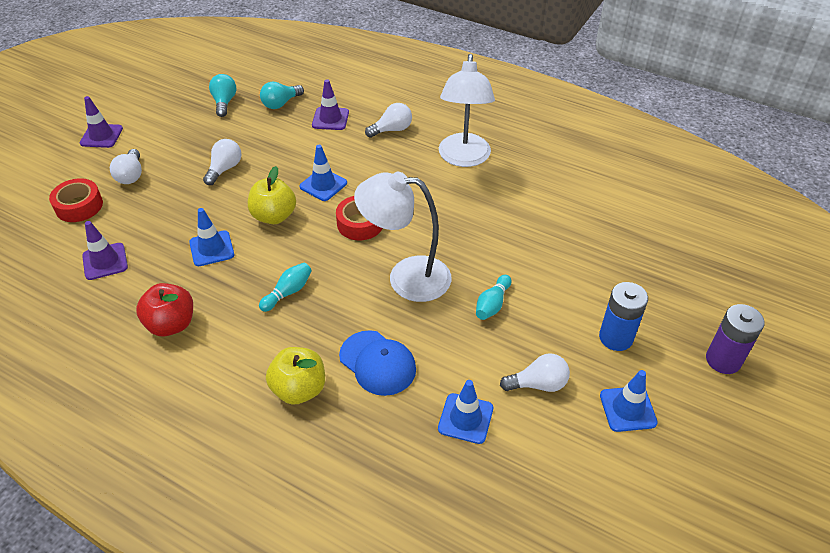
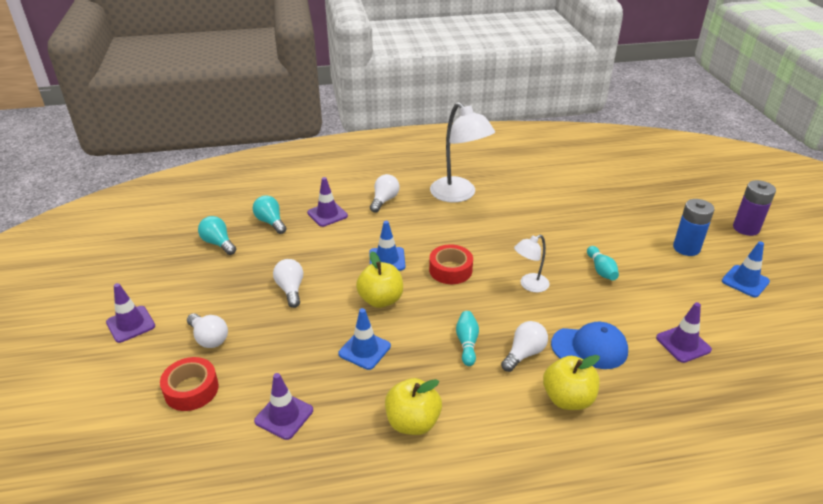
camera: 40 degrees left, 10 degrees down
(171, 324) = (412, 422): red apple -> yellow apple
(281, 103) = (271, 222): turquoise light bulb -> turquoise light bulb turned 135 degrees clockwise
(406, 277) = (529, 285): white lamp -> white lamp, size x0.53
(465, 418) = (683, 344): blue traffic cone -> purple traffic cone
(538, 384) = (688, 298): white light bulb -> white light bulb (524, 354)

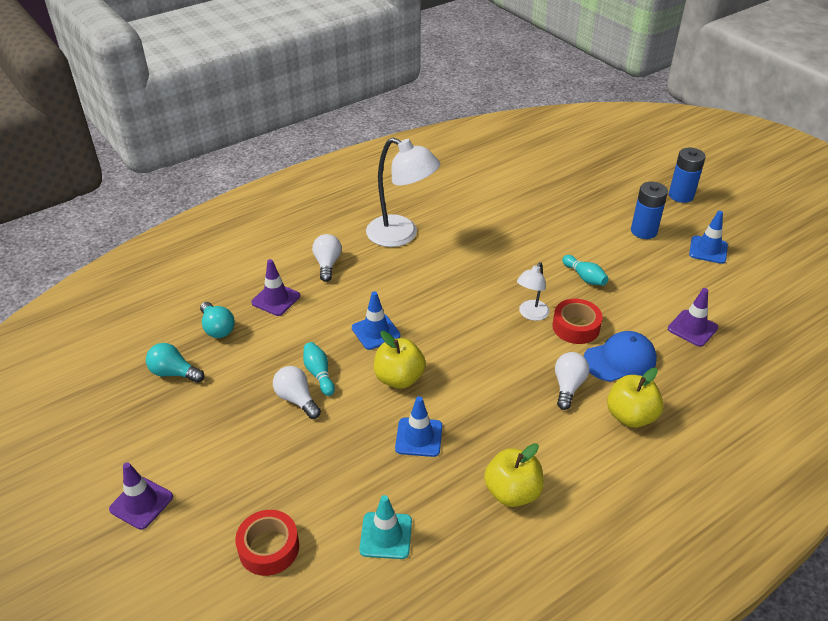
camera: 25 degrees left, 5 degrees up
(209, 338) = (246, 485): white light bulb -> none
(271, 222) = (217, 328): turquoise light bulb -> turquoise light bulb turned 150 degrees counterclockwise
(284, 416) = (386, 535): purple traffic cone -> turquoise traffic cone
(450, 270) = (447, 322): red tape -> red tape (576, 327)
(467, 343) = (511, 394): turquoise bowling pin -> turquoise bowling pin (319, 374)
(746, 228) = (681, 195): purple battery -> blue battery

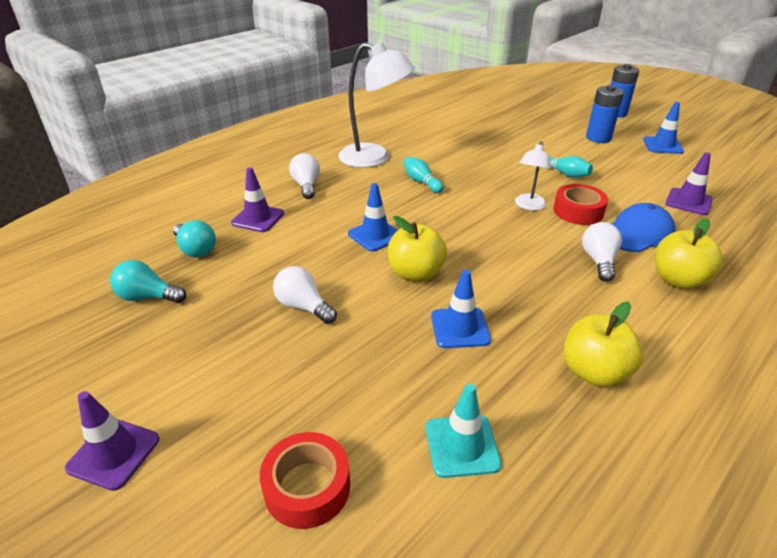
camera: 10 degrees left, 5 degrees down
(319, 374) = (323, 279): turquoise bowling pin -> turquoise bowling pin (421, 182)

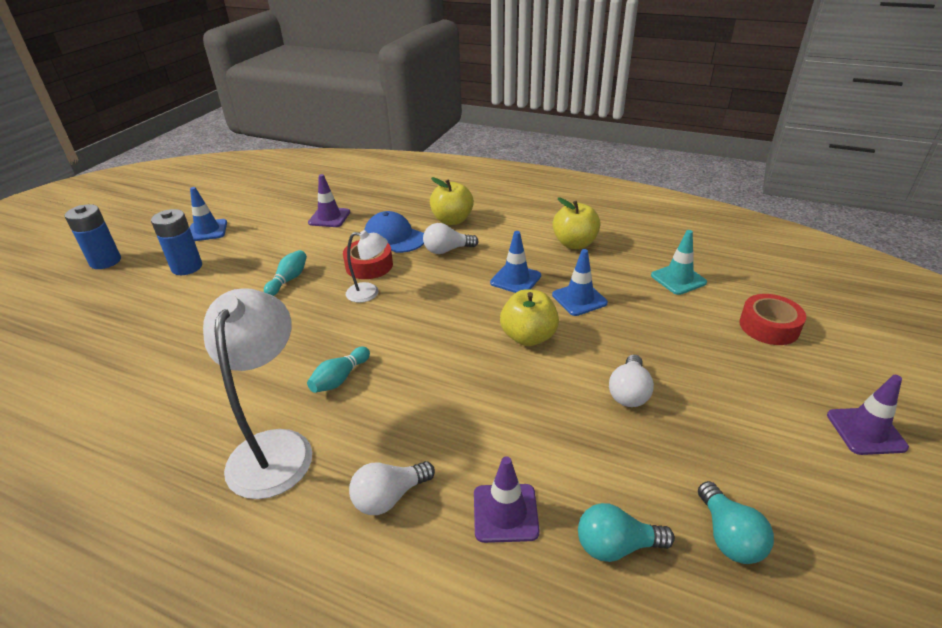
camera: 110 degrees left, 0 degrees up
(196, 249) = (616, 546): turquoise light bulb -> turquoise light bulb turned 120 degrees counterclockwise
(375, 235) = (481, 382): blue traffic cone -> blue traffic cone (515, 279)

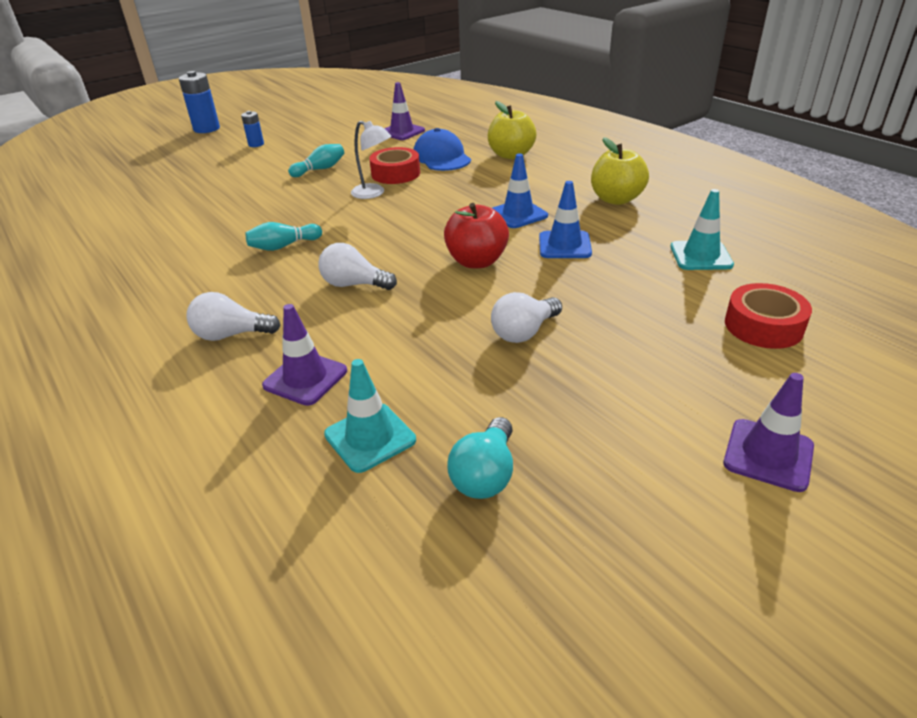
camera: 30 degrees right, 0 degrees up
(187, 267) = (256, 144): blue battery -> blue battery, size x0.56
(207, 231) = (297, 123): blue traffic cone -> none
(274, 447) = (189, 276): white lamp -> none
(447, 250) = (478, 177): white light bulb -> white light bulb (354, 284)
(528, 337) = (476, 261): yellow apple -> red apple
(616, 546) = (370, 437): turquoise light bulb -> turquoise traffic cone

